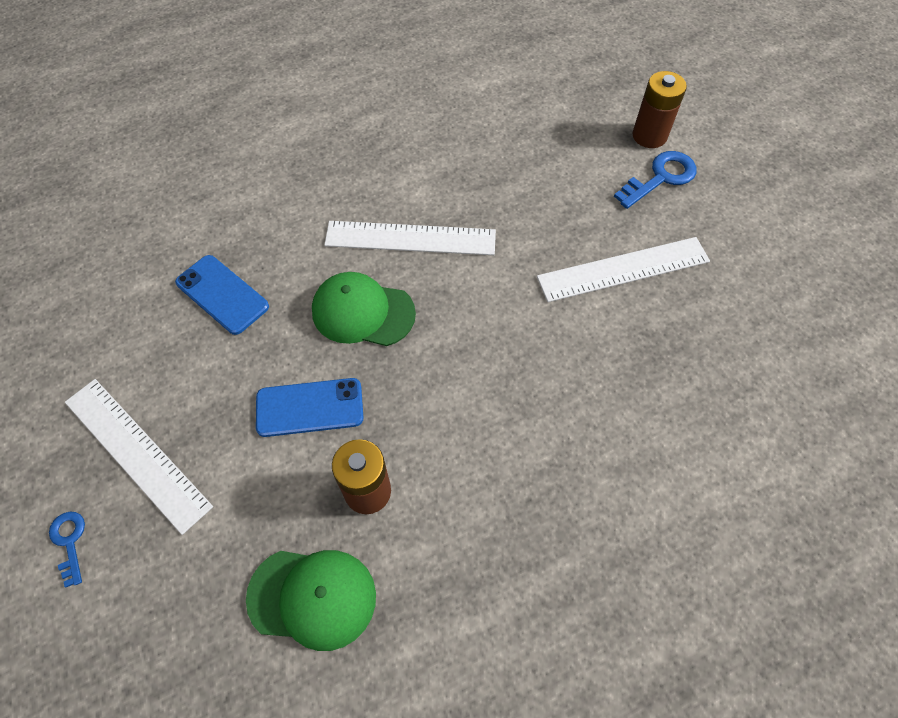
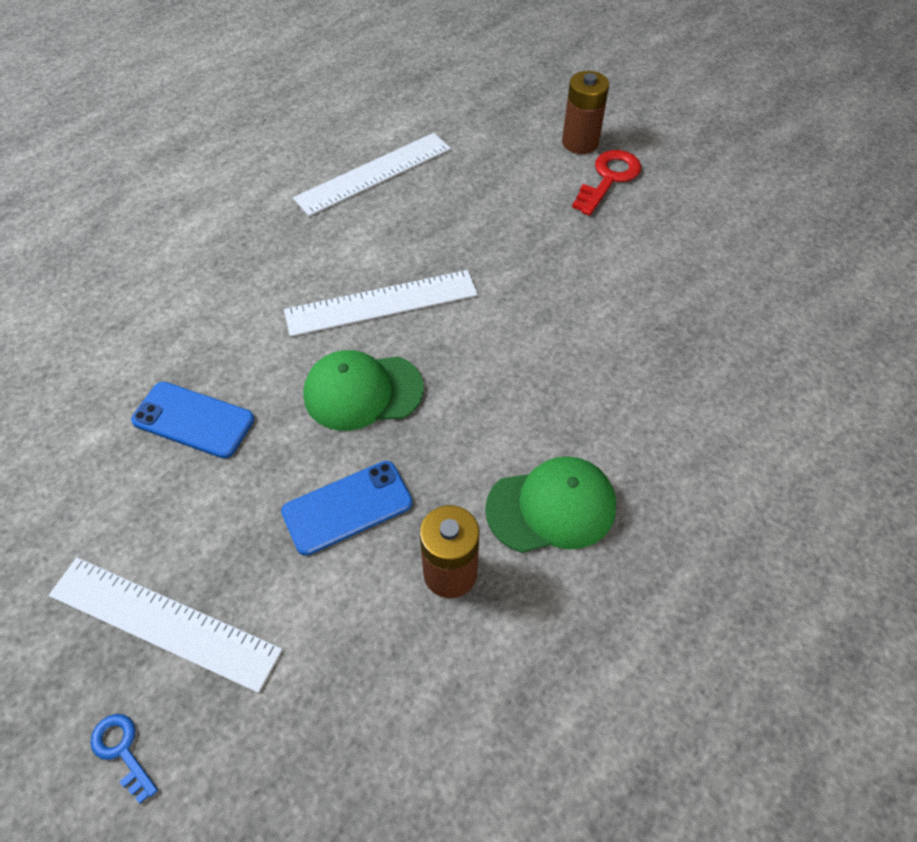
camera: 20 degrees left, 5 degrees down
(312, 597) = (439, 704): green cap -> green cap (551, 507)
(623, 269) = (612, 273): white ruler -> white ruler (374, 174)
(660, 178) = (609, 179): blue key -> red key

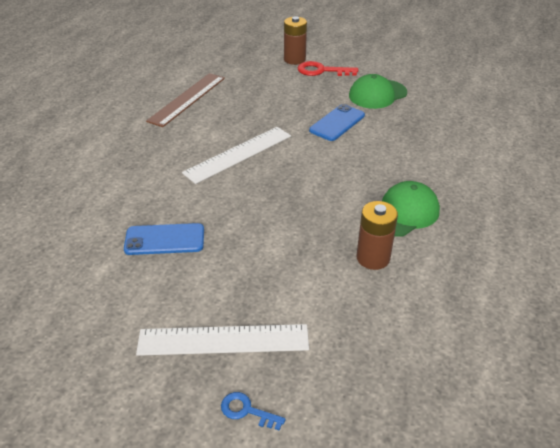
camera: 25 degrees left, 15 degrees down
(347, 507) = (292, 249): blue phone -> blue phone (337, 123)
(363, 392) = (259, 196): green cap -> green cap (377, 94)
(374, 174) = (187, 99): white ruler -> brown ruler
(609, 179) = (322, 71): red key -> red key turned 90 degrees counterclockwise

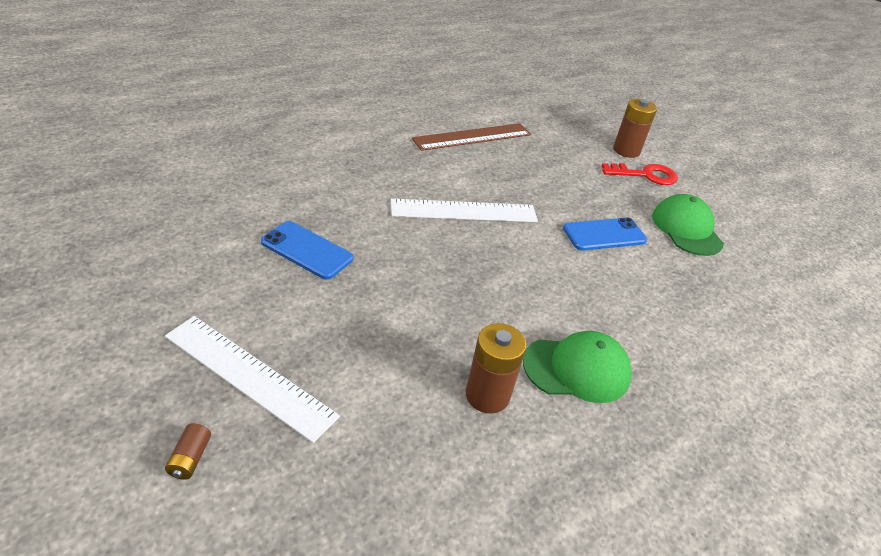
camera: 30 degrees right, 0 degrees up
(247, 411) = (190, 458): blue key -> brown battery
(322, 71) = (645, 175): red key -> red key turned 135 degrees clockwise
(377, 94) = (686, 229): green cap -> green cap turned 75 degrees clockwise

